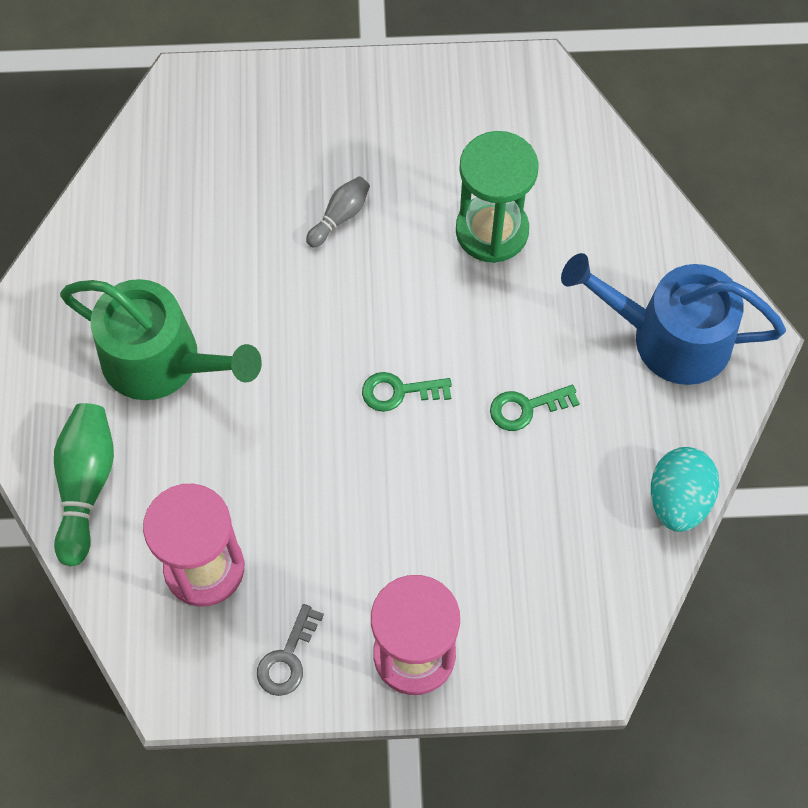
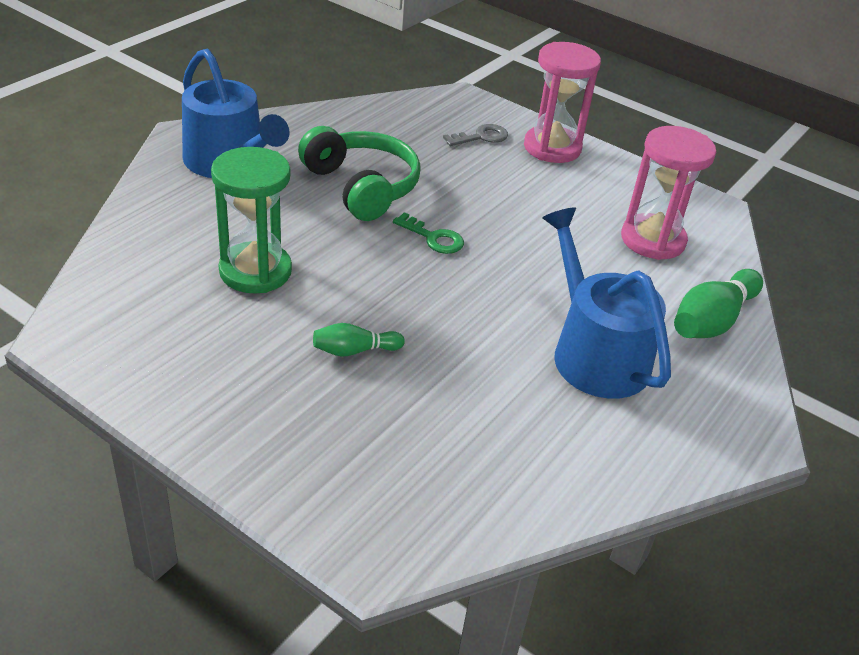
camera: 145 degrees left, 25 degrees down
(162, 361) = (594, 353): green watering can -> blue watering can
(287, 658) = (630, 183): grey key -> grey key (481, 137)
(340, 217) = (354, 350): grey bowling pin -> green bowling pin
(526, 408) = (362, 187): green key -> green headphones
(678, 500) = (330, 114): turquoise egg -> none

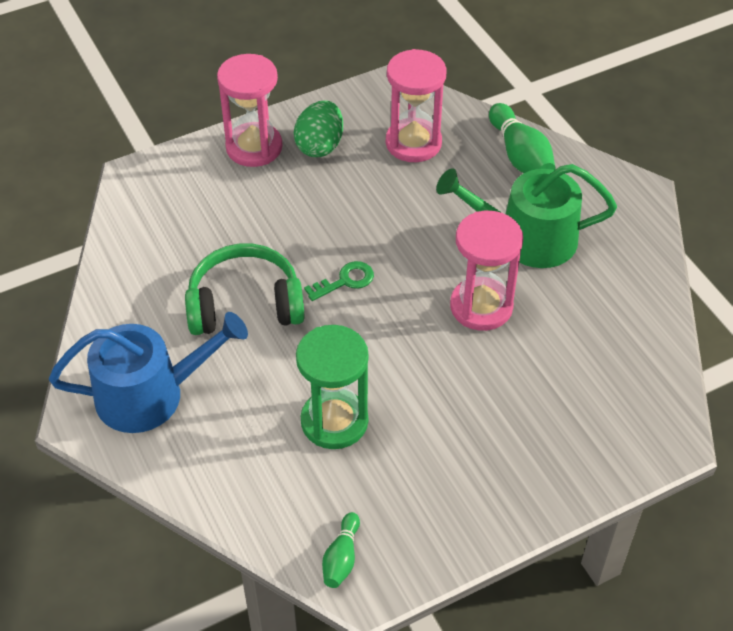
camera: 60 degrees left, 10 degrees up
(354, 350) = (465, 384): green bowling pin -> green bowling pin (341, 558)
(469, 338) = (481, 306): none -> pink hourglass
(481, 137) = (210, 189): grey key -> none
(590, 183) = (320, 146): none -> green egg
(594, 353) = (527, 238): blue watering can -> green watering can

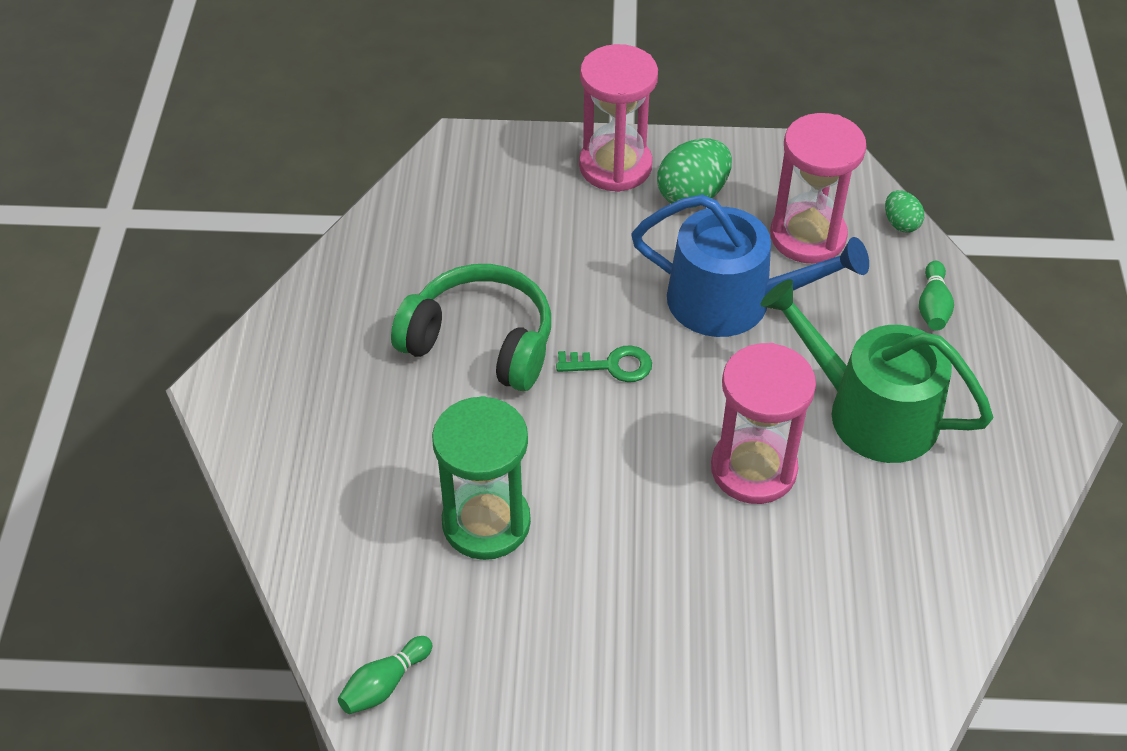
camera: 30 degrees right, 0 degrees up
(150, 394) = (311, 396): blue watering can -> blue watering can (732, 301)
(465, 111) = (900, 223): none -> green egg
(520, 156) = (933, 306): green bowling pin -> green bowling pin, size x0.58

